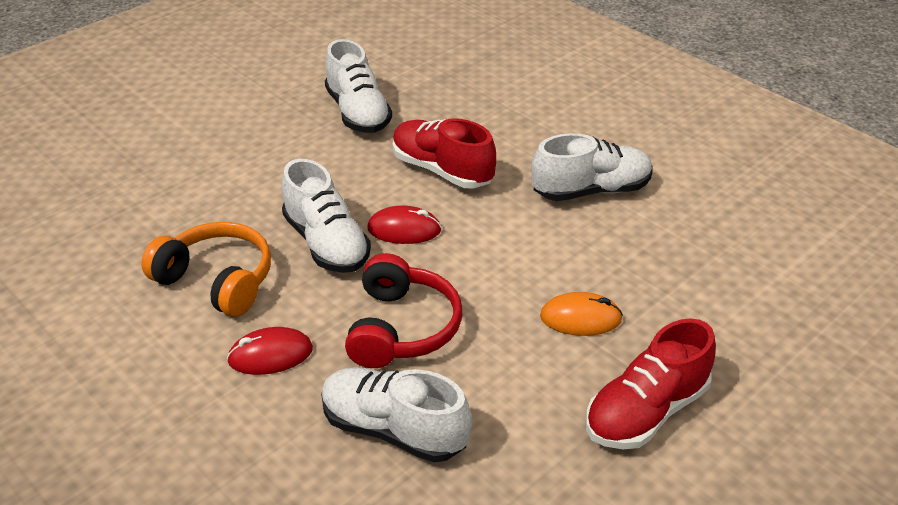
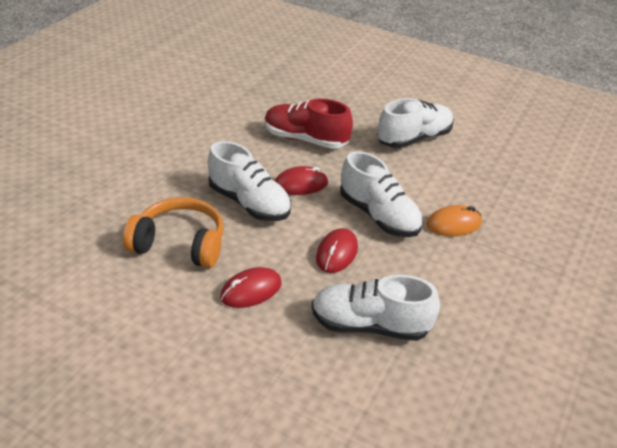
camera: 20 degrees left, 0 degrees up
(358, 113) = (222, 107): white shoe -> white shoe (378, 216)
(402, 328) = (337, 253): red headphones -> red mouse
(646, 411) = (528, 277): red shoe -> none

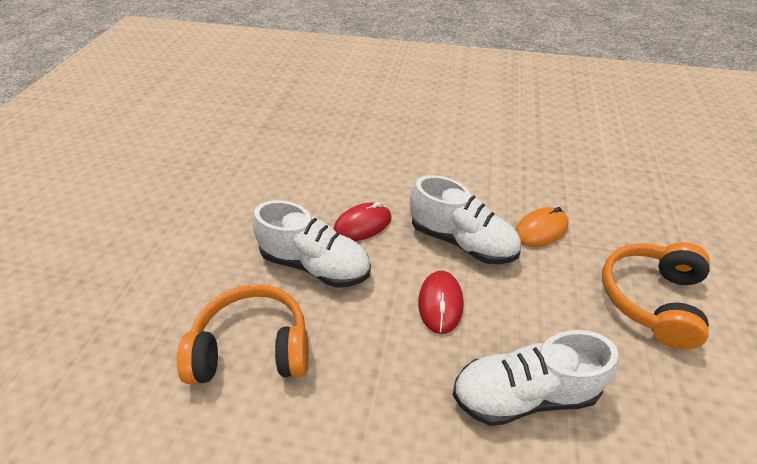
camera: 15 degrees left, 5 degrees up
(251, 290) = (365, 390): red mouse -> none
(305, 139) = (344, 169): red shoe -> none
(414, 139) = (452, 142): white shoe -> none
(519, 295) = (651, 299): none -> orange headphones

